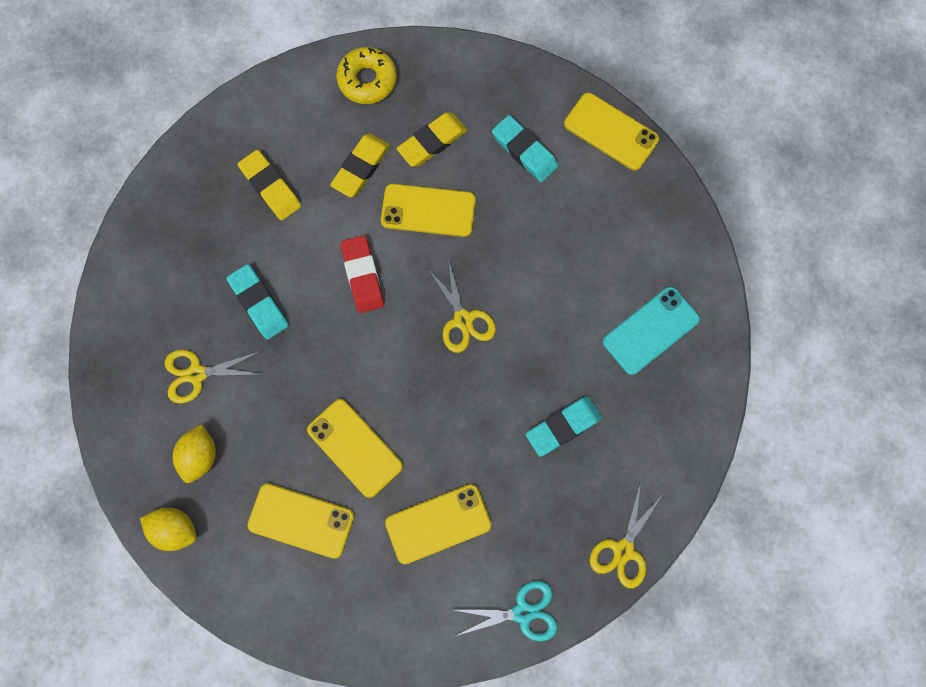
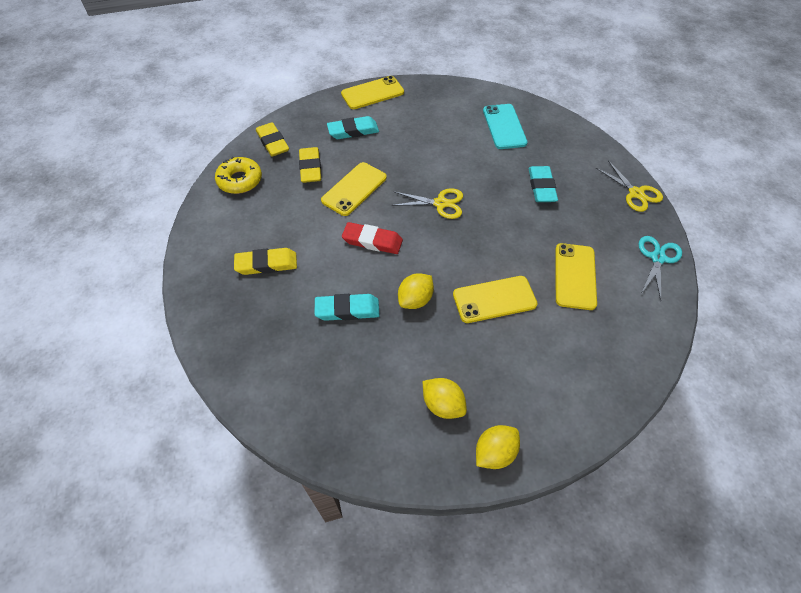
camera: 60 degrees left, 20 degrees down
(197, 374) = (374, 376): yellow scissors -> none
(301, 520) = (532, 357): yellow phone -> none
(309, 364) = (415, 300): none -> yellow lemon
(361, 167) = (296, 209): yellow eraser -> yellow eraser (272, 142)

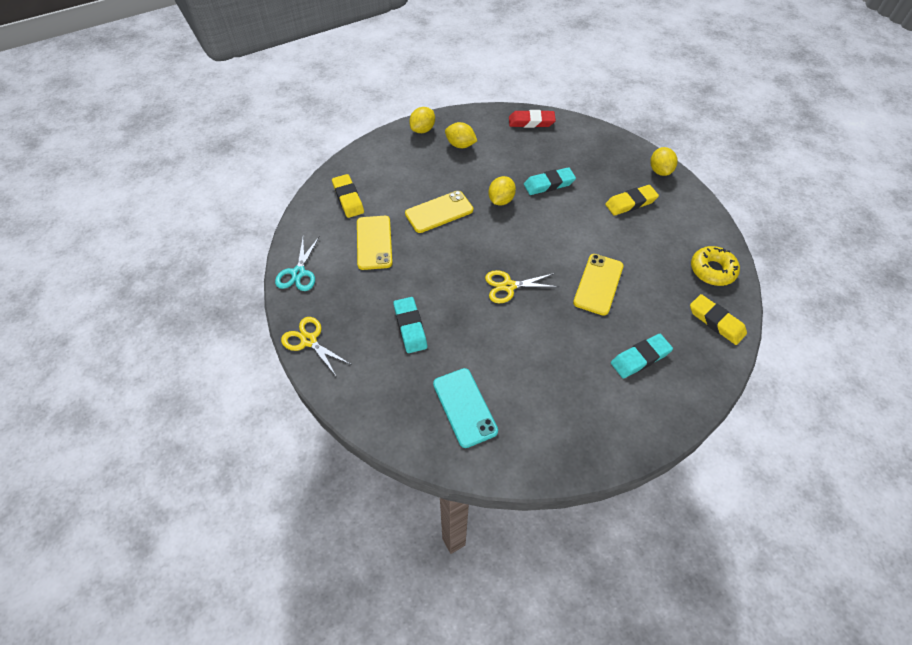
camera: 165 degrees right, 0 degrees up
(201, 299) = (660, 171): none -> yellow lemon
(310, 168) = (655, 299): yellow eraser -> yellow eraser (348, 198)
(372, 93) = (651, 429): yellow phone -> none
(372, 241) = (555, 238): red eraser -> red eraser (531, 122)

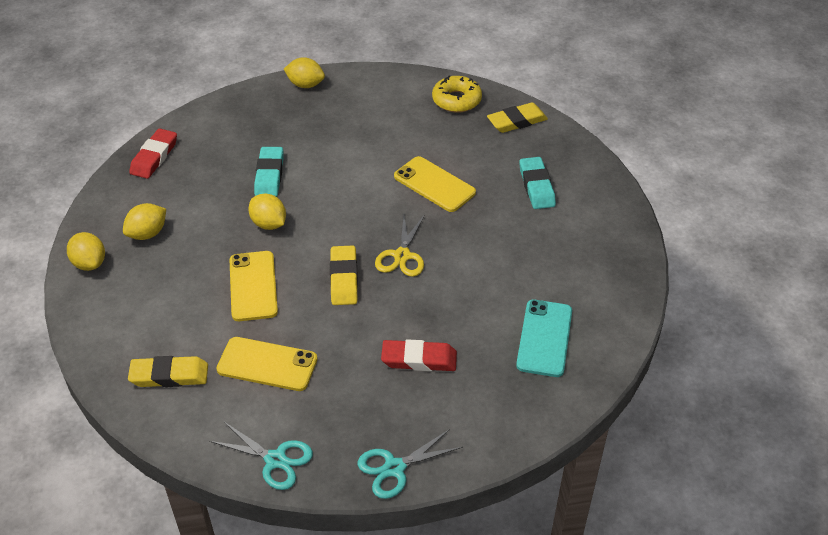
camera: 70 degrees left, 10 degrees down
(309, 340) = (394, 468): yellow scissors -> turquoise scissors
(410, 327) = (419, 359): turquoise eraser -> red eraser
(464, 407) = (544, 338): turquoise phone -> turquoise phone turned 75 degrees counterclockwise
(630, 203) = (338, 122): yellow eraser -> yellow eraser (344, 279)

